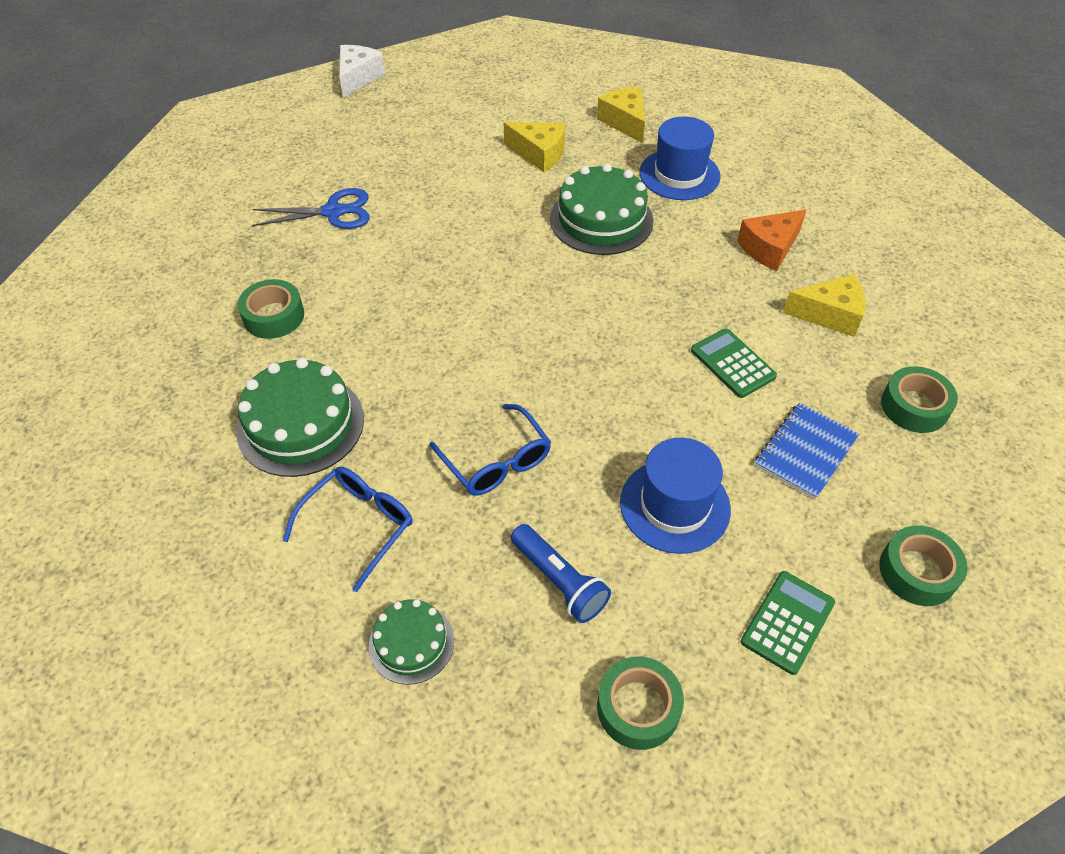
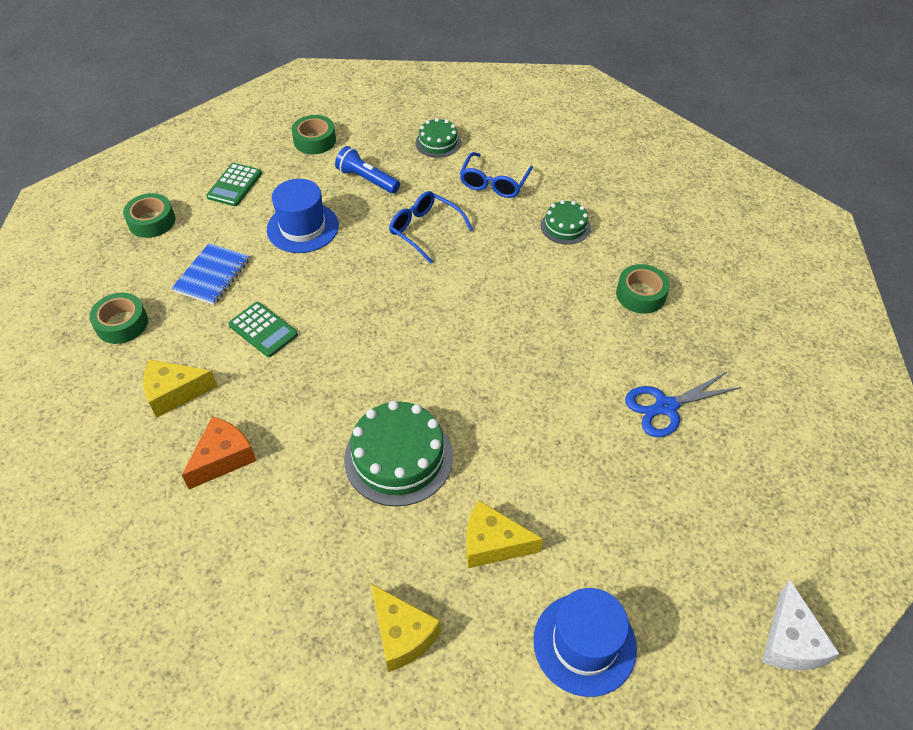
camera: 165 degrees right, 0 degrees up
(300, 424) = (565, 226): green cake -> green cake, size x0.57
(679, 174) = (322, 547): blue hat -> blue hat (584, 644)

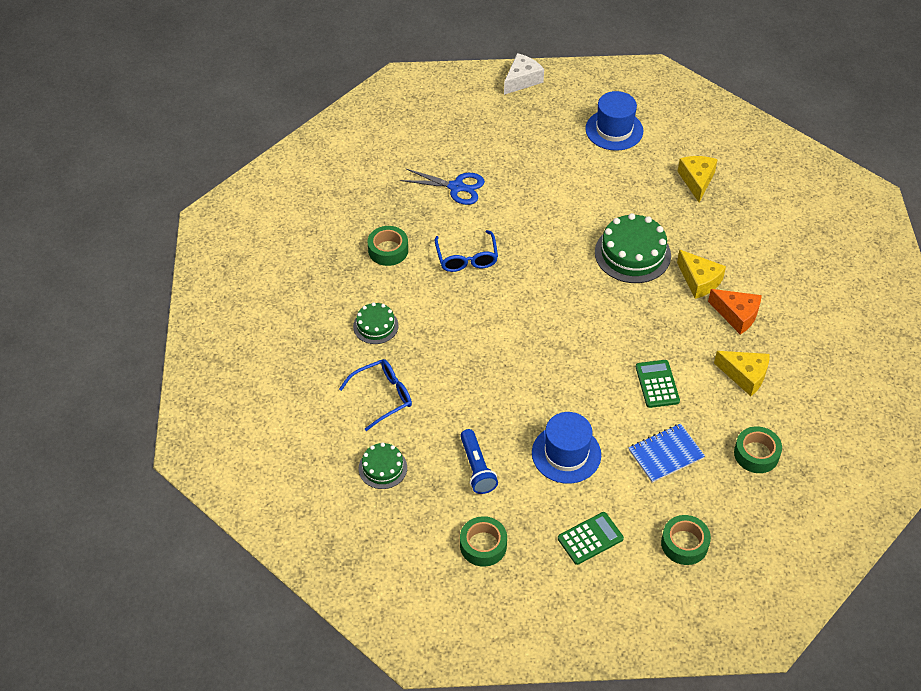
camera: 140 degrees left, 0 degrees up
(223, 458) = (737, 315): orange cheese -> orange cheese turned 135 degrees counterclockwise
(425, 230) = (477, 389): blue glasses -> blue glasses (466, 258)
(493, 544) = (619, 187): yellow cheese -> yellow cheese (699, 281)

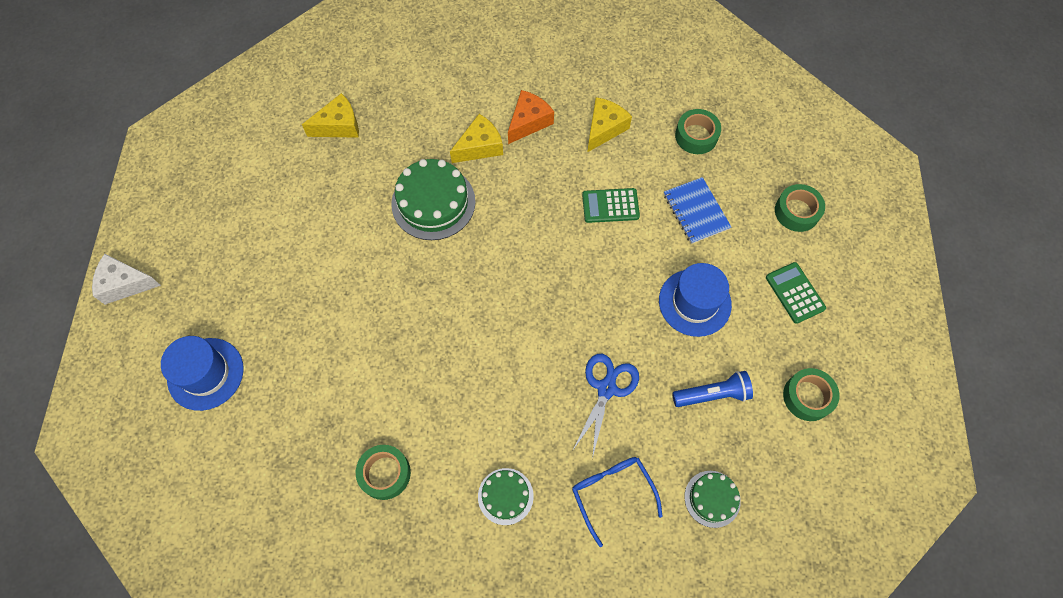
camera: 85 degrees left, 15 degrees up
(456, 187) = (294, 381): blue scissors -> blue scissors (606, 388)
(466, 258) = (412, 378): blue glasses -> none
(522, 80) = (125, 284): white cheese -> white cheese turned 45 degrees counterclockwise
(614, 130) = (241, 194): blue hat -> blue hat (205, 374)
(697, 181) = (339, 125): yellow cheese -> yellow cheese turned 150 degrees clockwise

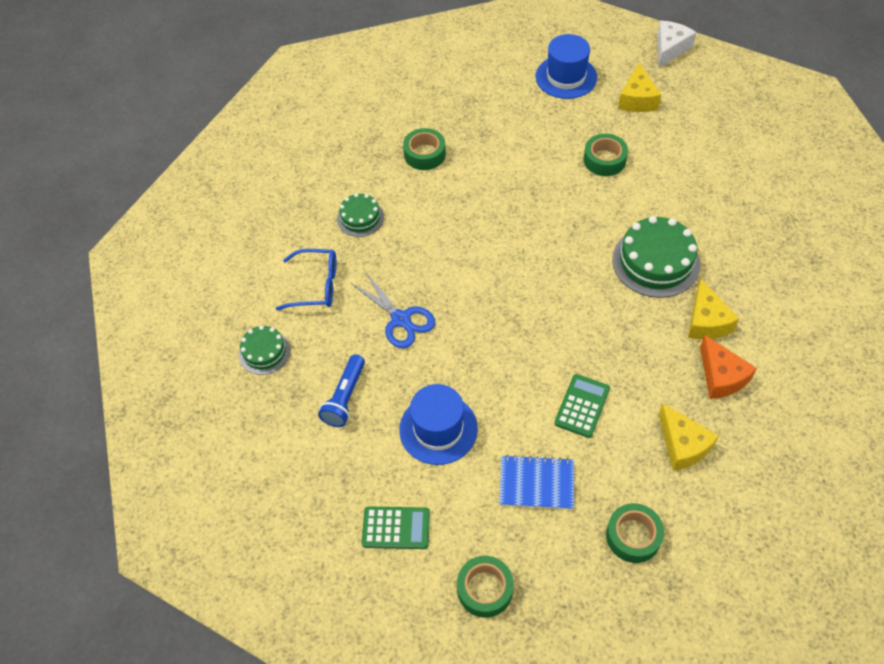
camera: 120 degrees right, 10 degrees down
(339, 125) = (779, 218): yellow cheese -> yellow cheese (637, 99)
(807, 397) = (293, 476): green tape -> green tape (604, 160)

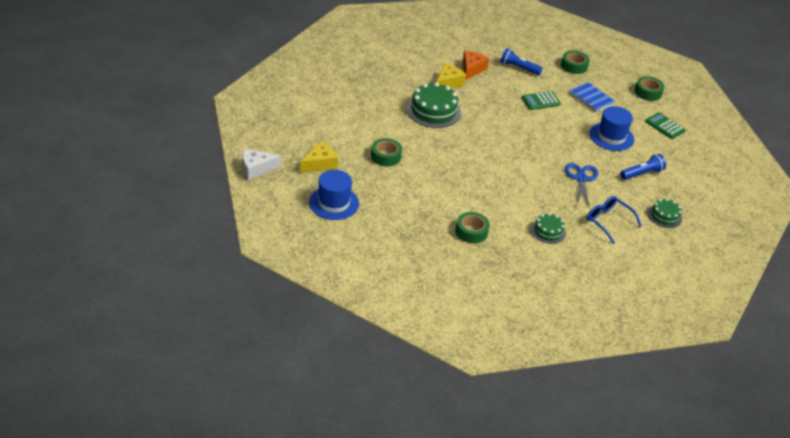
camera: 140 degrees left, 15 degrees down
(682, 445) = (518, 68): yellow cheese -> blue flashlight

